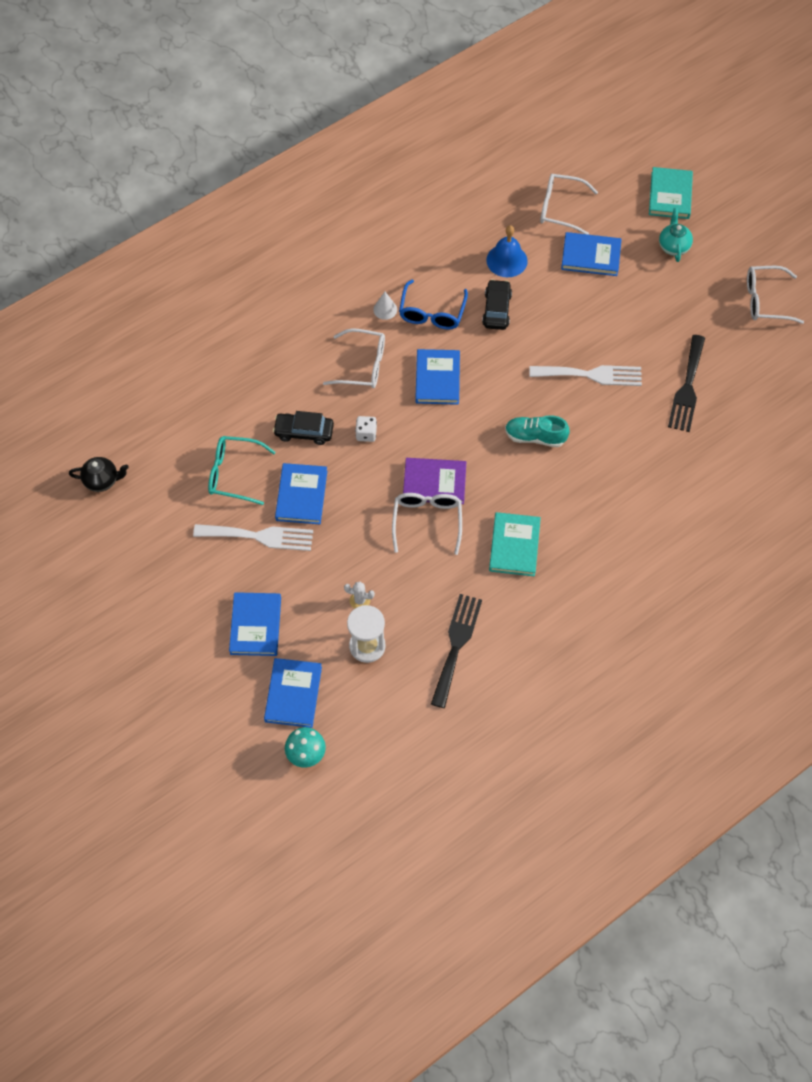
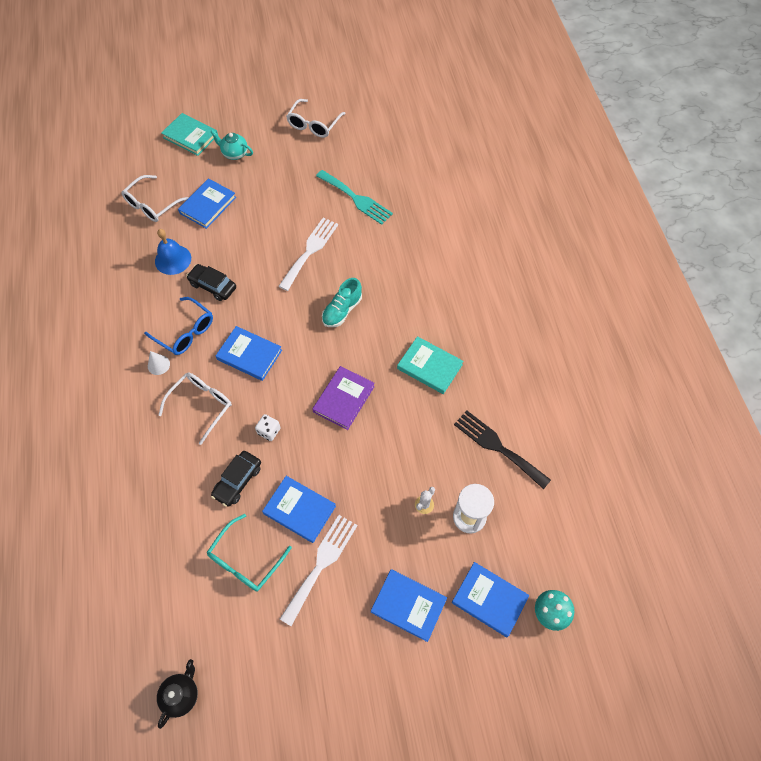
camera: 65 degrees left, 0 degrees up
(427, 521) = (376, 420): white glasses -> none
(687, 388) = (356, 199): black fork -> turquoise fork

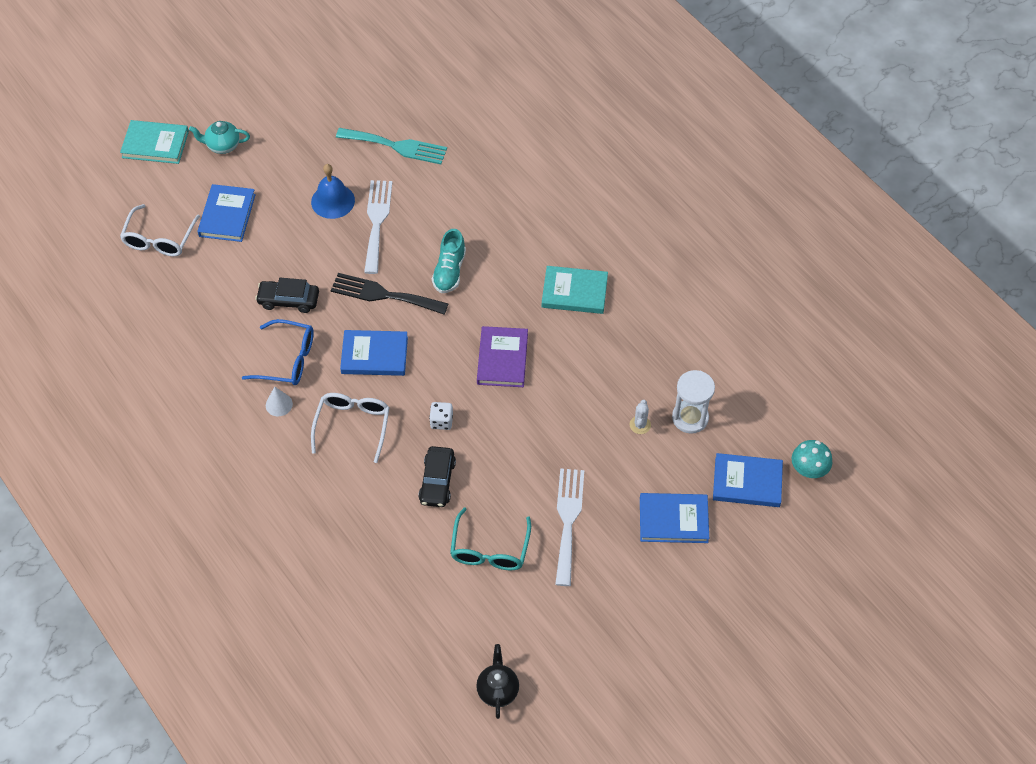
camera: 25 degrees left, 5 degrees down
(173, 259) = (224, 289): blue bell -> blue bell (333, 201)
(299, 510) = (517, 481): blue book -> none
(314, 124) = (297, 79): white glasses -> none
(497, 447) = (684, 342): black fork -> black fork (384, 294)

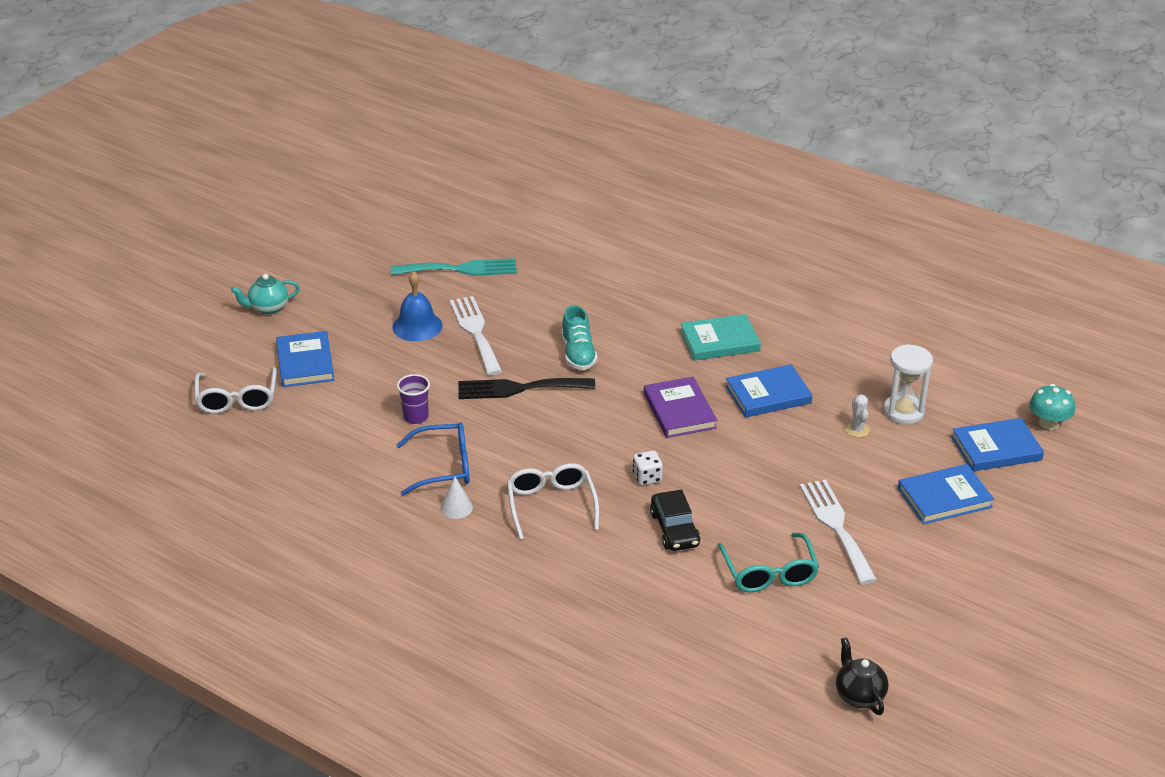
camera: 20 degrees left, 20 degrees down
(155, 144) = (190, 323): turquoise book -> none
(288, 300) = (416, 417): black car -> purple cup
(374, 355) = (539, 440): blue book -> blue book (768, 395)

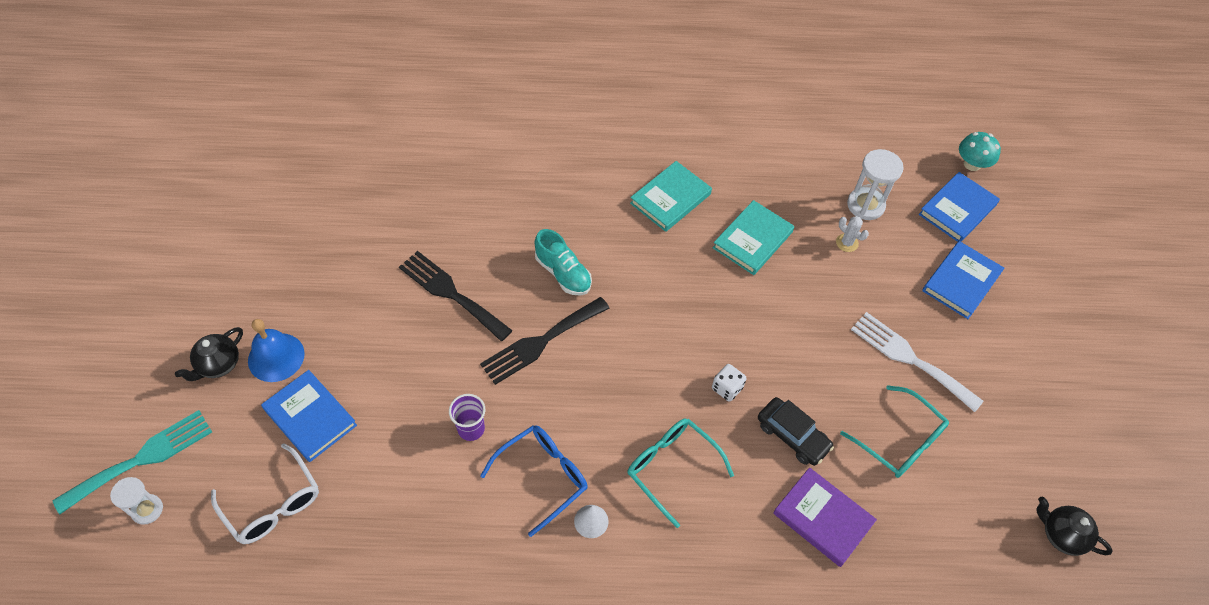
camera: 35 degrees left, 20 degrees up
(153, 367) = (147, 510): none -> white hourglass
(268, 308) = (218, 365): turquoise teapot -> black teapot
(417, 326) = (389, 313): blue bell -> blue bell (276, 357)
(460, 269) = (380, 222): turquoise fork -> turquoise fork (142, 459)
(475, 332) = (451, 293): white fork -> black fork
(551, 505) = (671, 468): white glasses -> turquoise glasses
(679, 411) = (696, 296): purple book -> purple book (823, 518)
(768, 395) = (752, 240): blue book -> turquoise book

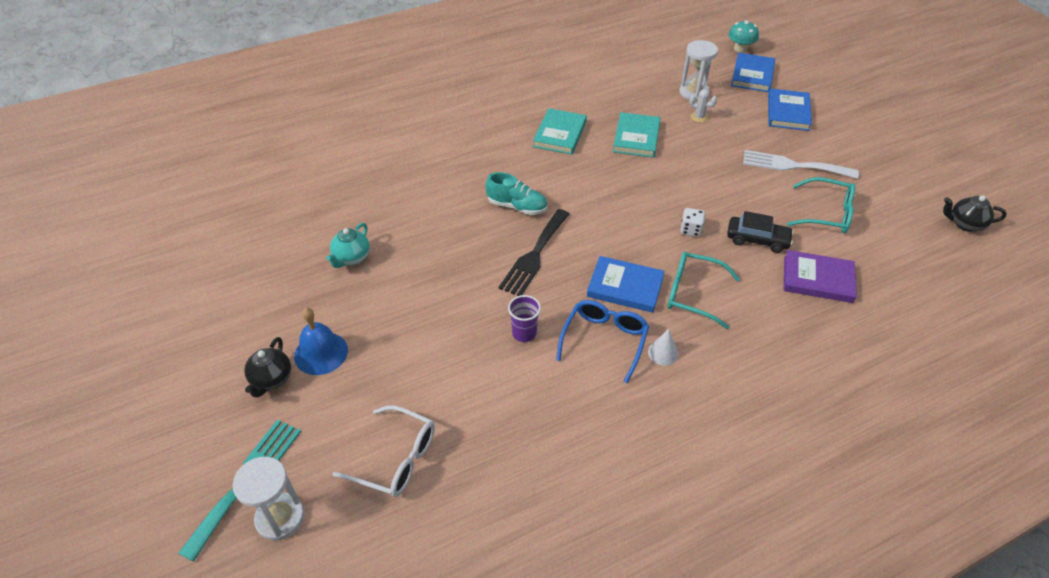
camera: 25 degrees left, 10 degrees down
(147, 510) = (280, 518): white hourglass -> white hourglass, size x1.53
(310, 417) = (383, 382): blue book -> blue book (625, 287)
(365, 262) = (351, 258): none -> turquoise teapot
(451, 293) = (439, 252): black fork -> none

